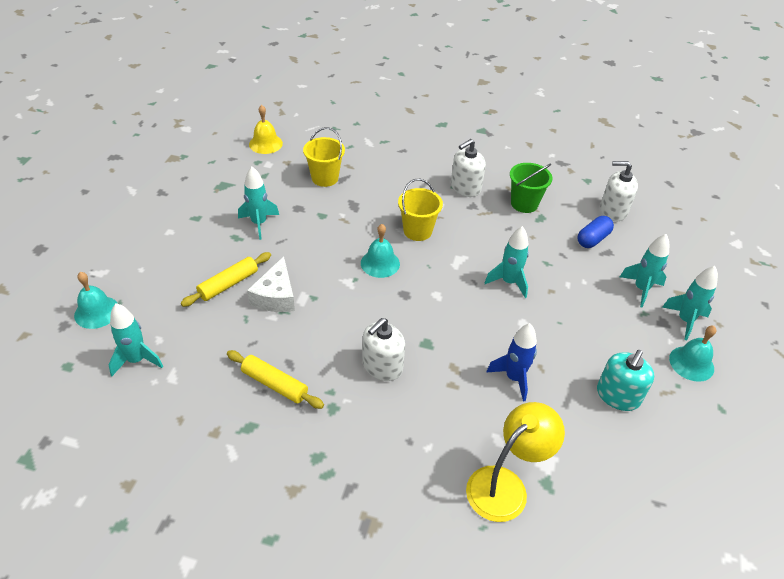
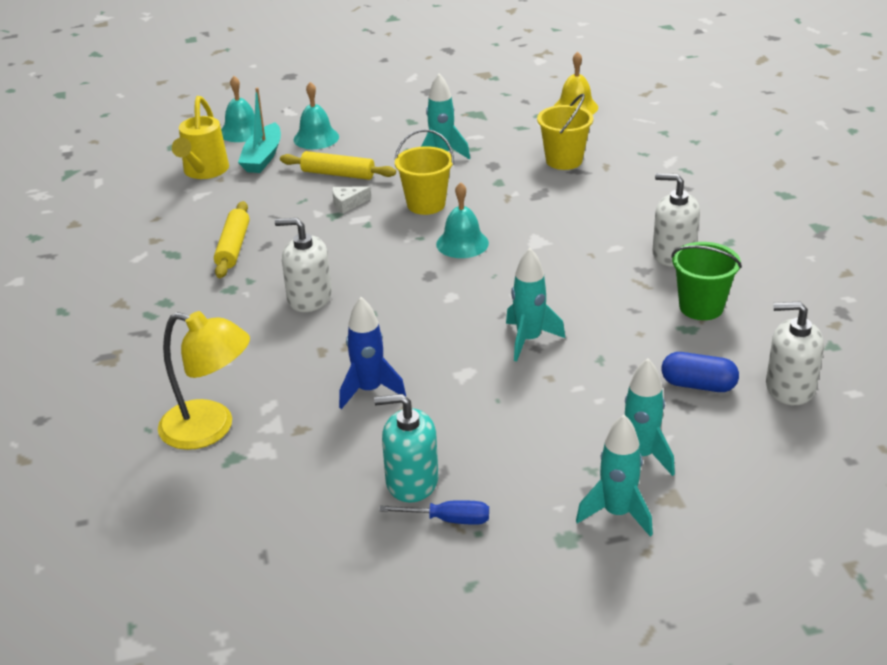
camera: 65 degrees right, 10 degrees down
(137, 360) = (204, 172): turquoise rocket -> yellow watering can
(155, 315) = (263, 157): none -> turquoise boat
(276, 296) = (348, 204): white cheese -> white cheese, size x0.56
(417, 231) = (546, 248): yellow bucket -> yellow bucket (426, 204)
(613, 211) = (790, 387): white soap dispenser -> white soap dispenser turned 60 degrees counterclockwise
(661, 393) = (449, 520): none -> blue screwdriver
(691, 363) = (533, 537): turquoise bell -> turquoise bell (316, 138)

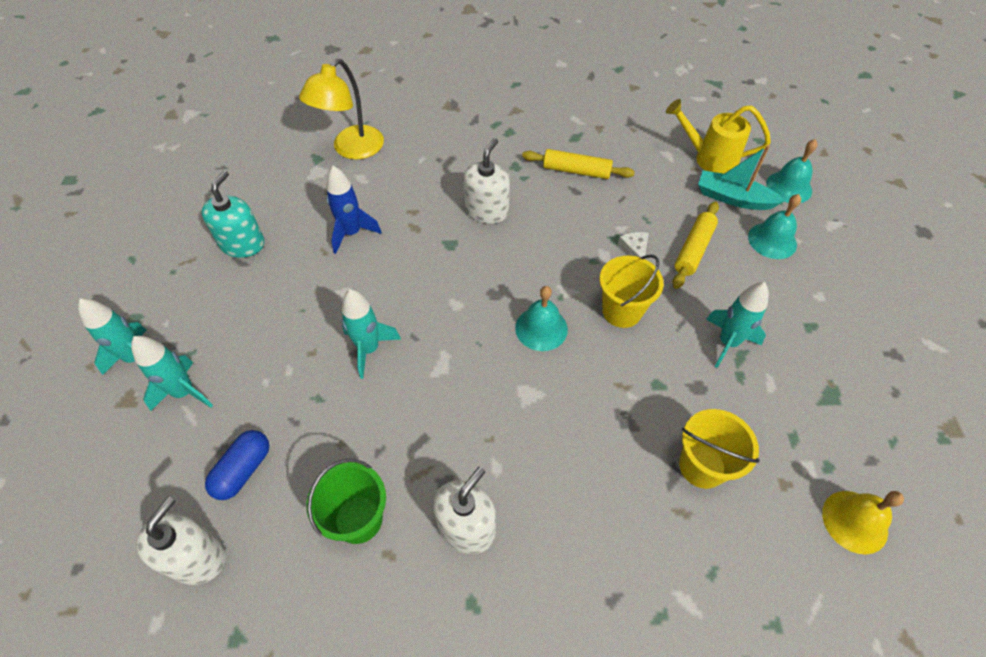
camera: 100 degrees right, 20 degrees up
(449, 520) = (194, 258): blue screwdriver -> none

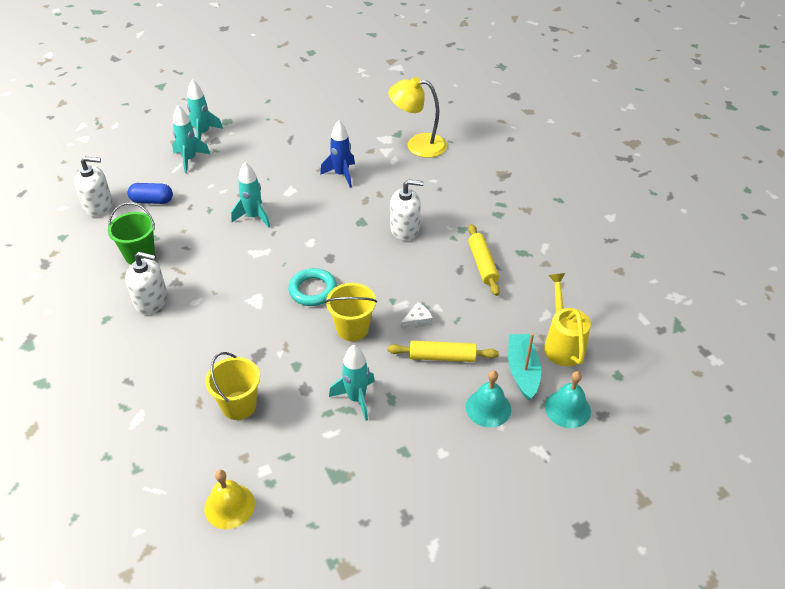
camera: 65 degrees right, 10 degrees down
(242, 244) = (304, 134): turquoise soap dispenser -> none
(541, 328) = (313, 290): turquoise bell -> turquoise ring

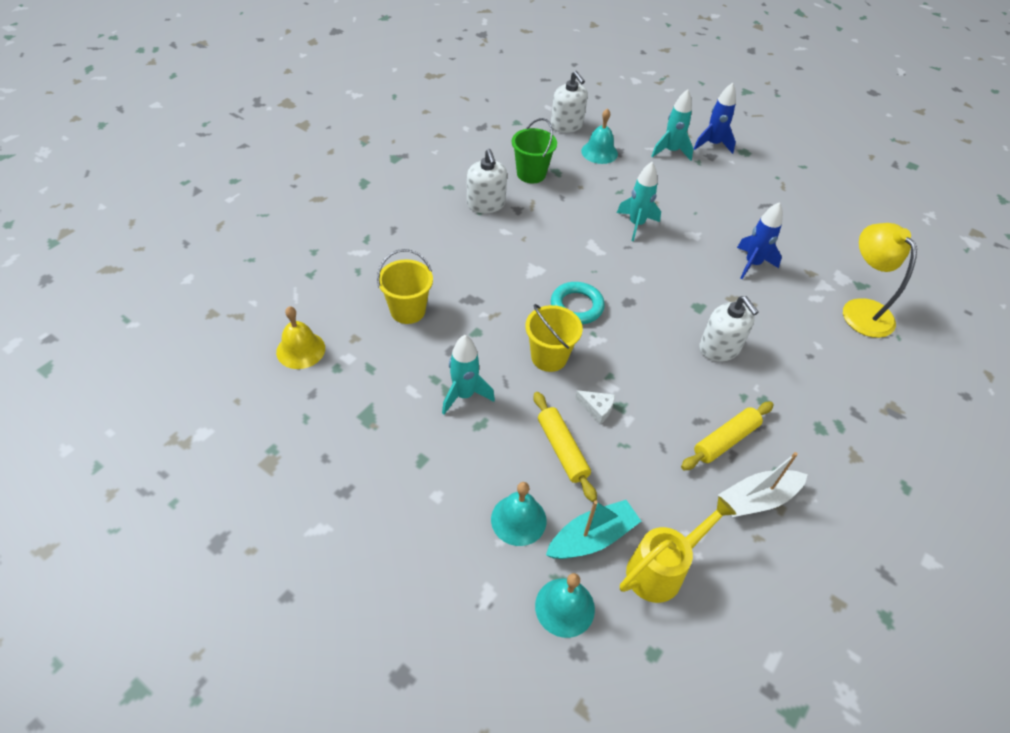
camera: 60 degrees right, 5 degrees up
(152, 201) = (599, 152): blue capsule -> turquoise bell
(203, 133) = (712, 144): turquoise rocket -> blue rocket
(534, 271) = (757, 499): none -> white boat

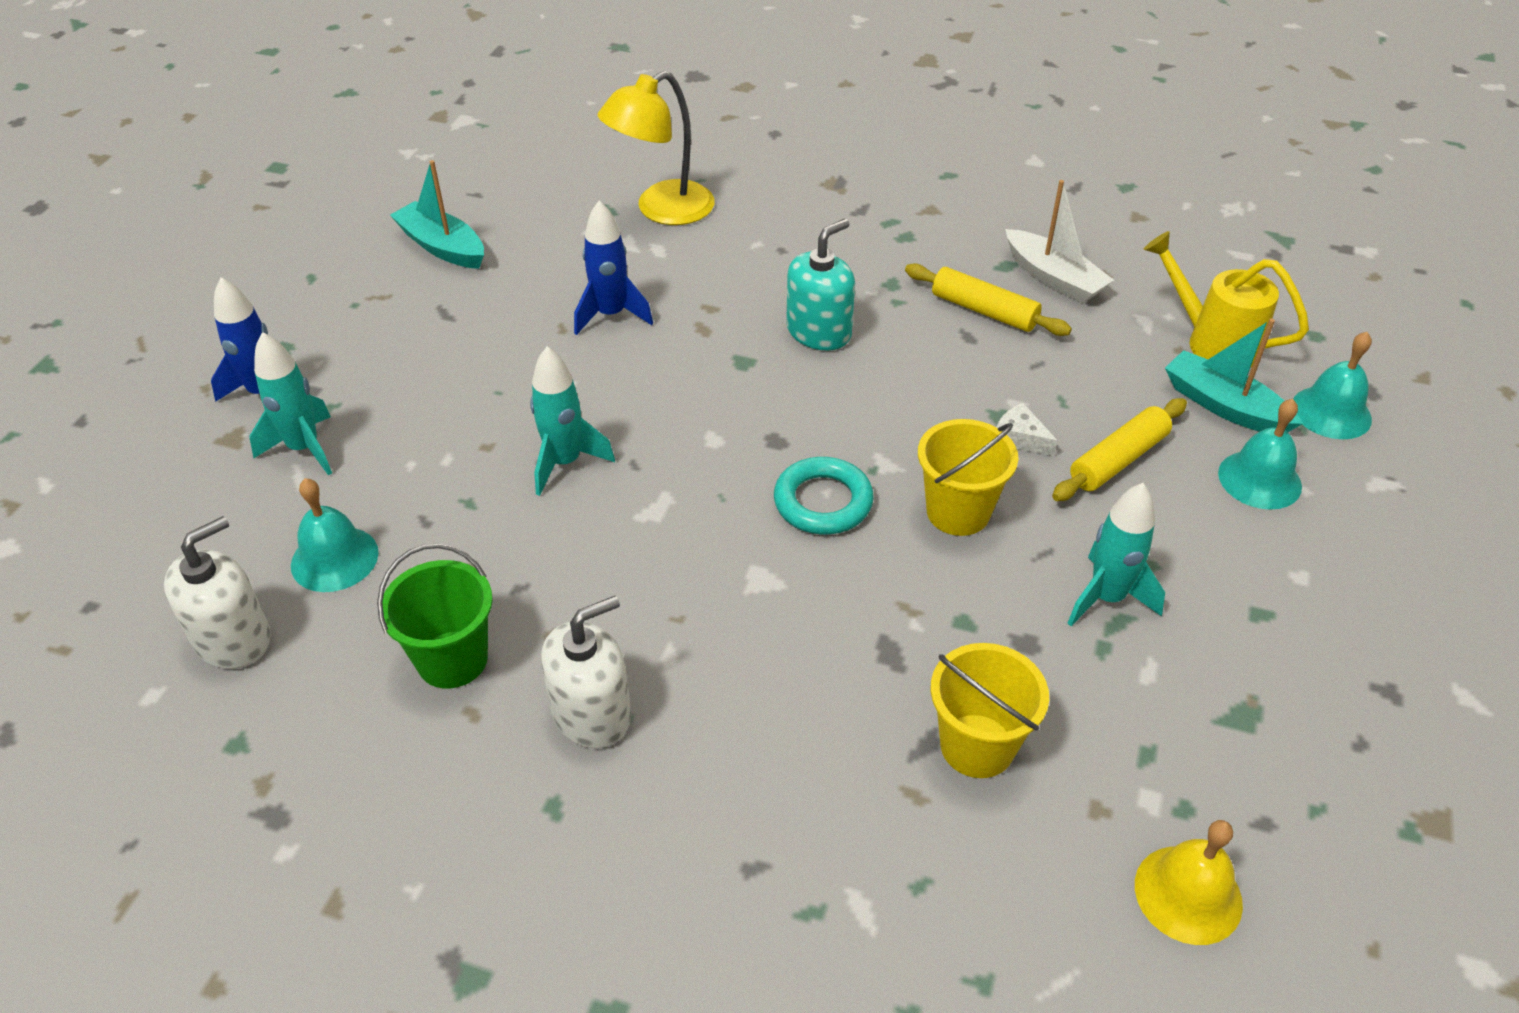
camera: 105 degrees left, 5 degrees down
(597, 408) = (1020, 438): white cheese -> white cheese turned 60 degrees counterclockwise
(719, 348) = (819, 331): white soap dispenser -> turquoise soap dispenser
(827, 213) = (442, 247): none -> turquoise boat

